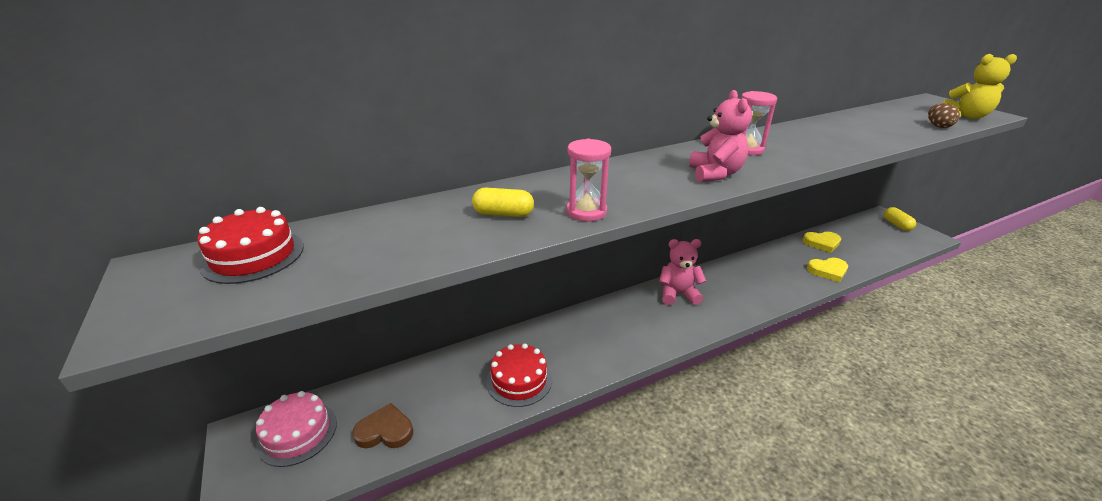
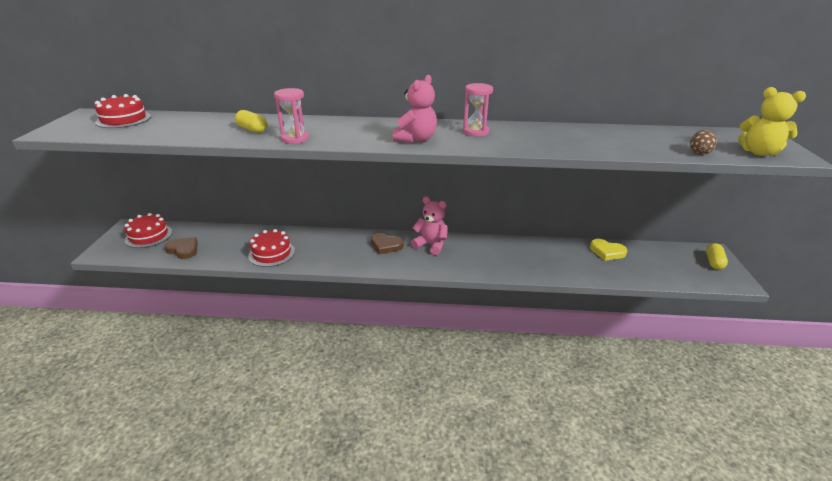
camera: 30 degrees right, 0 degrees up
(297, 433) = (148, 236): pink cake -> red cake
(635, 313) = (386, 245): none -> brown heart
(828, 271) = (579, 271): yellow heart -> none

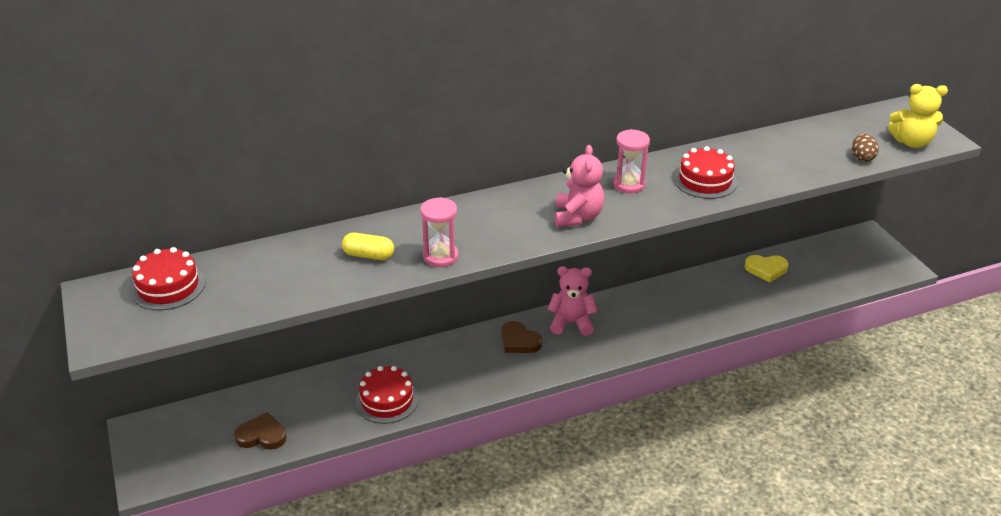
camera: 25 degrees left, 5 degrees up
(148, 236) = (186, 432): red cake -> red cake (705, 180)
(386, 245) = (519, 341): brown heart -> brown heart turned 45 degrees clockwise
(713, 262) = (874, 249): yellow capsule -> none

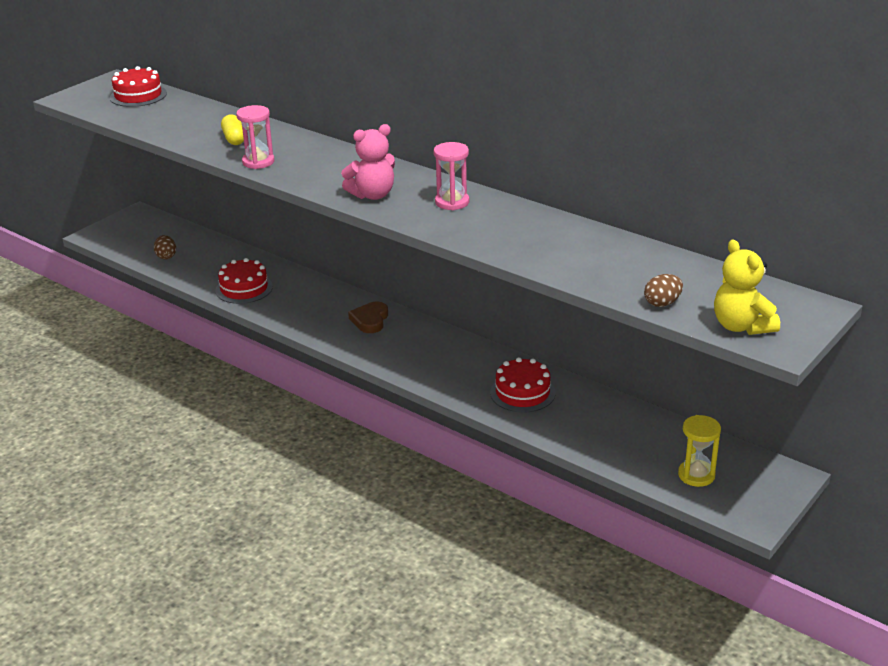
camera: 60 degrees right, 5 degrees down
(262, 435) = (166, 256): brown heart -> brown egg
(571, 323) = (421, 337): pink teddy bear -> none
(705, 180) = (504, 233): red cake -> red cake (522, 393)
(766, 269) = (632, 421): yellow heart -> none
(845, 270) = (696, 475): none -> yellow hourglass

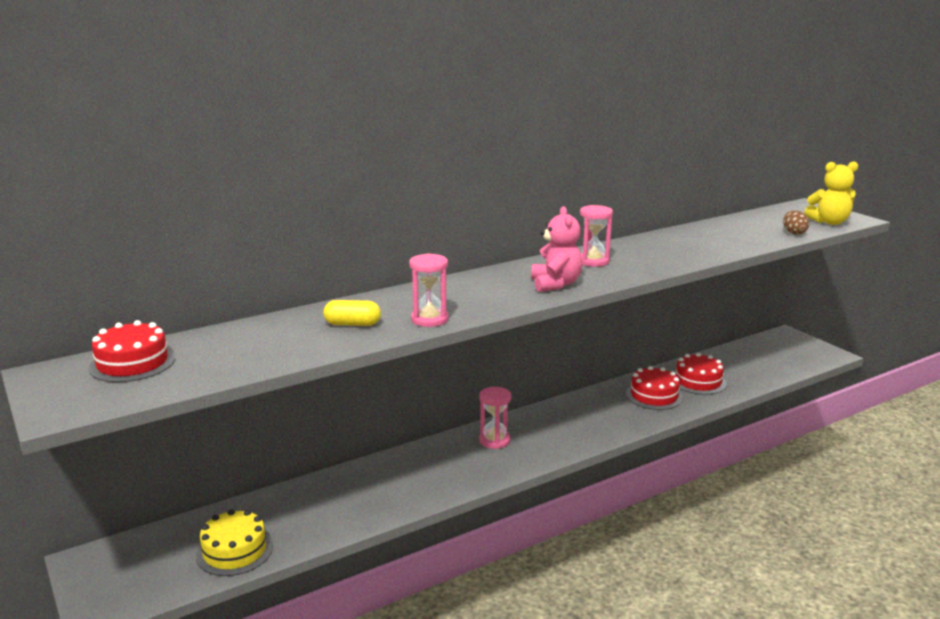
camera: 70 degrees left, 10 degrees down
(166, 256) = (234, 551): brown egg -> yellow cake
(244, 288) = (369, 503): red cake -> red cake (698, 381)
(370, 320) = (494, 440): brown heart -> pink hourglass
(696, 475) = (780, 360): yellow hourglass -> none

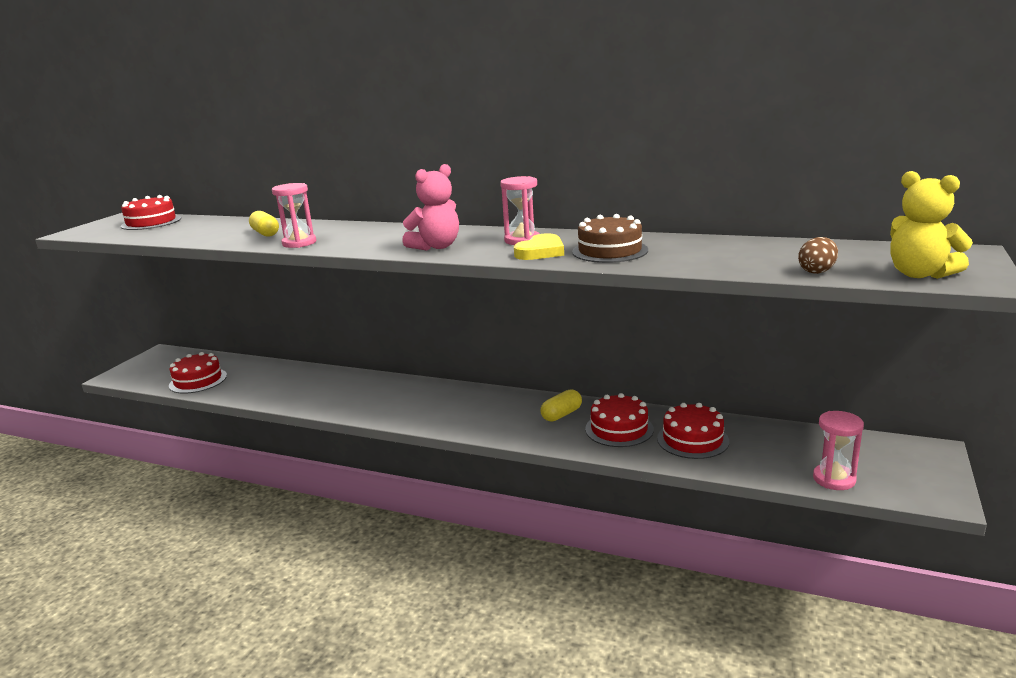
camera: 55 degrees right, 0 degrees up
(234, 551) = (198, 380): yellow cake -> red cake
(494, 440) = (430, 396): pink hourglass -> pink hourglass (834, 479)
(605, 405) = (561, 414): none -> yellow capsule
(635, 265) = (541, 252): none -> yellow heart
(669, 252) = (610, 251): none -> brown cake

